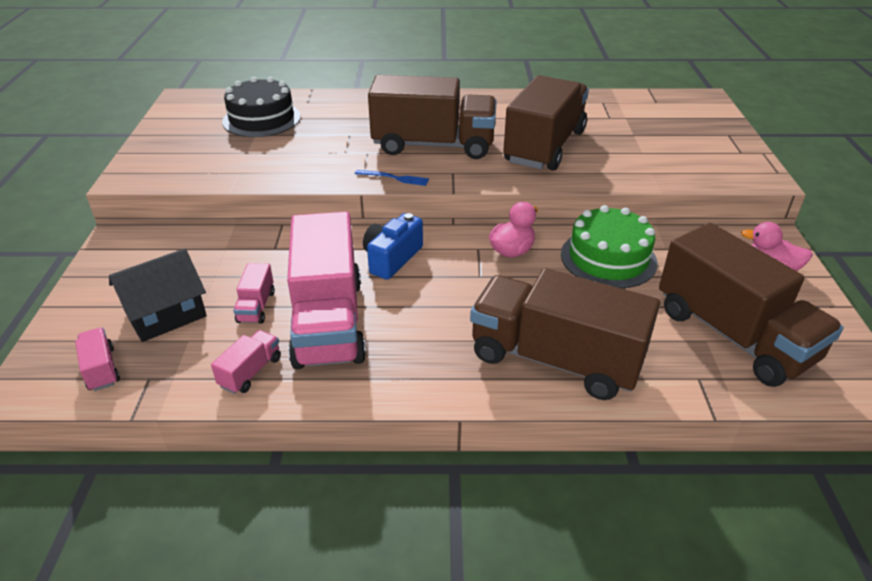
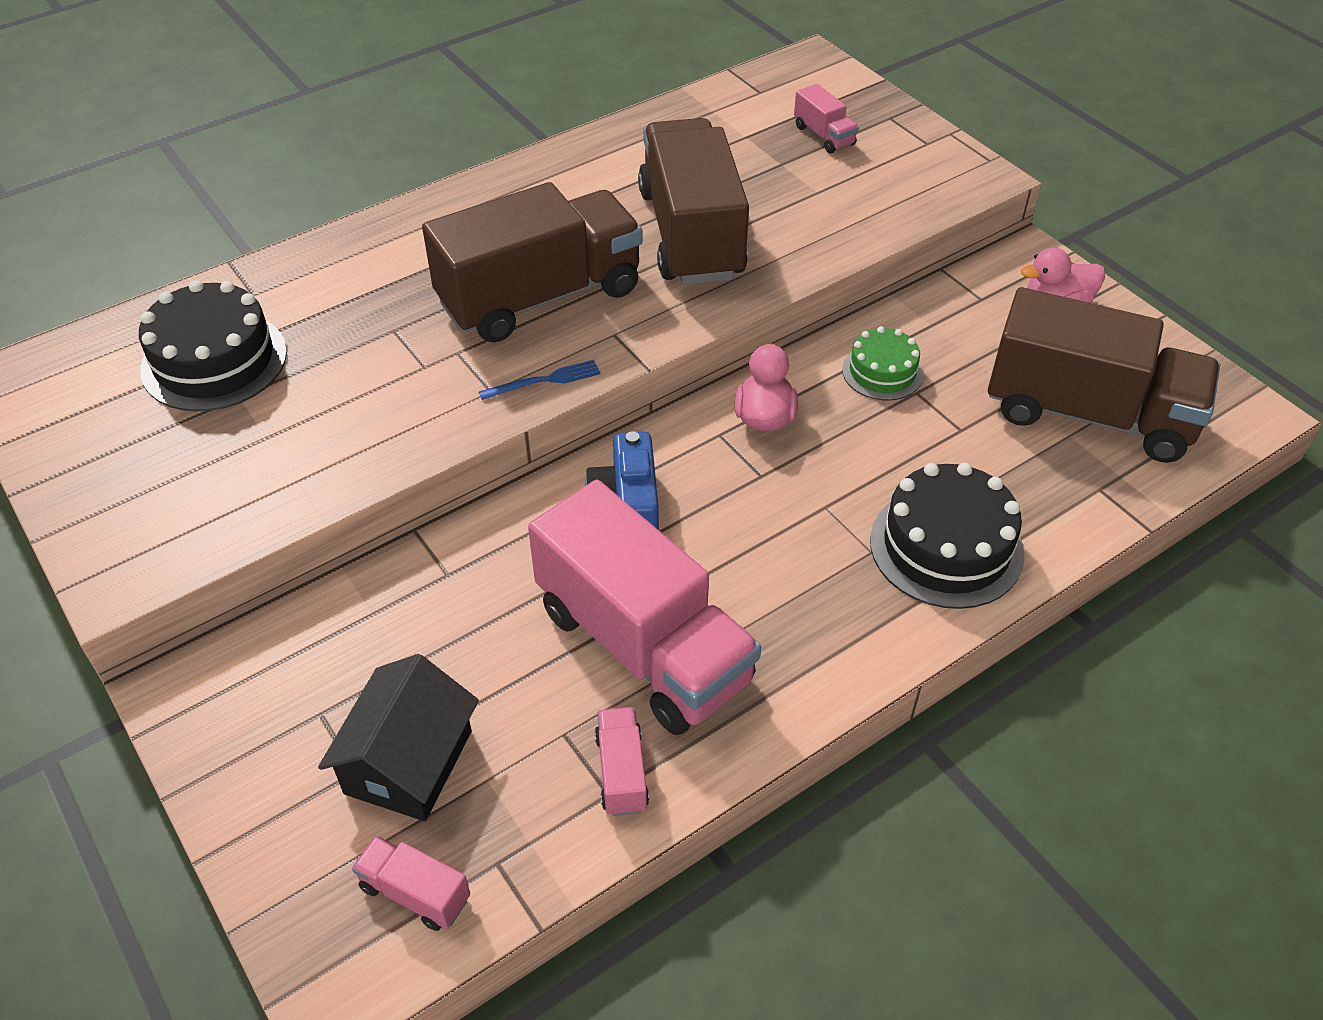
camera: 35 degrees left, 10 degrees up
(256, 306) = (524, 677): pink truck -> pink truck (824, 135)
(555, 359) = (946, 547): brown truck -> black cake
(608, 258) = (882, 372): green cake -> green cake, size x0.59

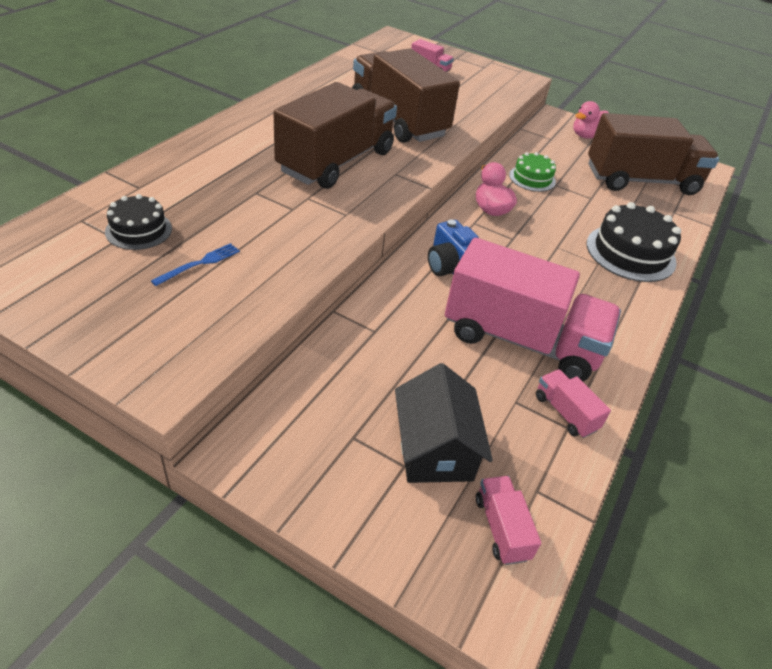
camera: 30 degrees left, 5 degrees down
(214, 360) = (138, 230): black cake -> black cake, size x0.59
(415, 893) = (501, 528): pink truck -> pink truck turned 75 degrees clockwise
(544, 381) = (374, 204): blue fork -> blue fork (199, 264)

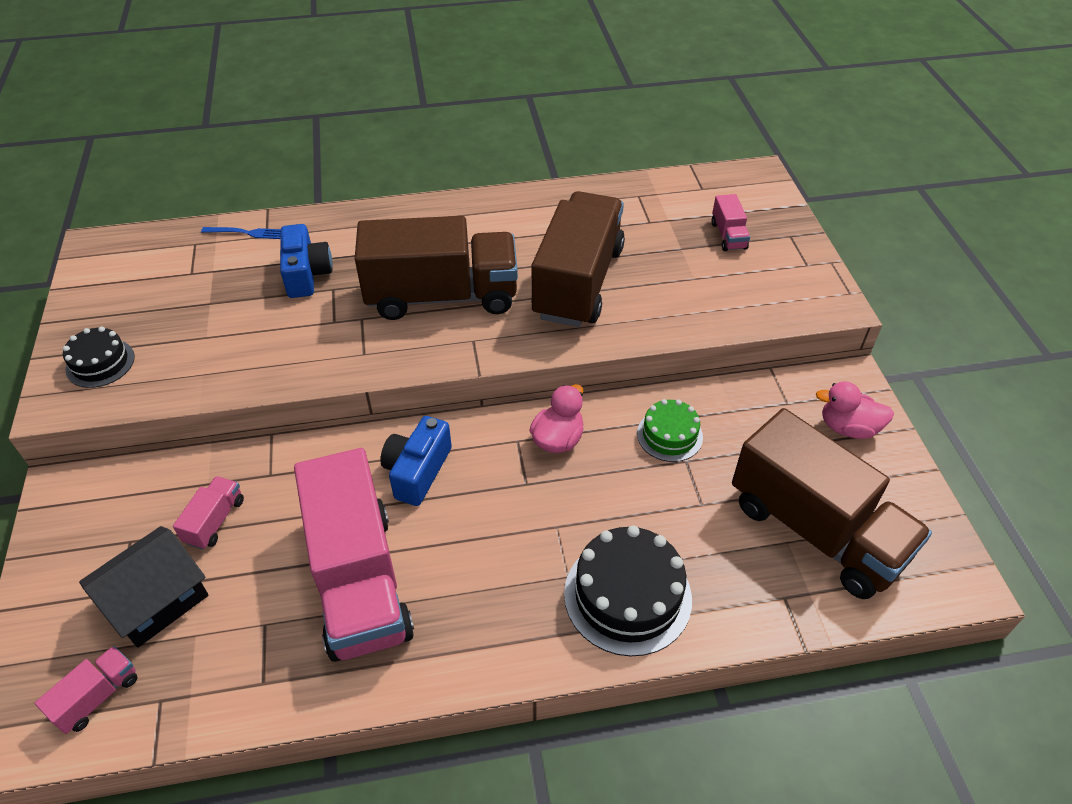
camera: 55 degrees right, 5 degrees up
(138, 230) = (212, 274): black cake -> black cake (100, 363)
(199, 264) = (203, 328): blue fork -> blue fork (245, 233)
(220, 194) = (307, 274): none -> blue camera
(565, 413) = (281, 671): pink truck -> pink truck (215, 521)

